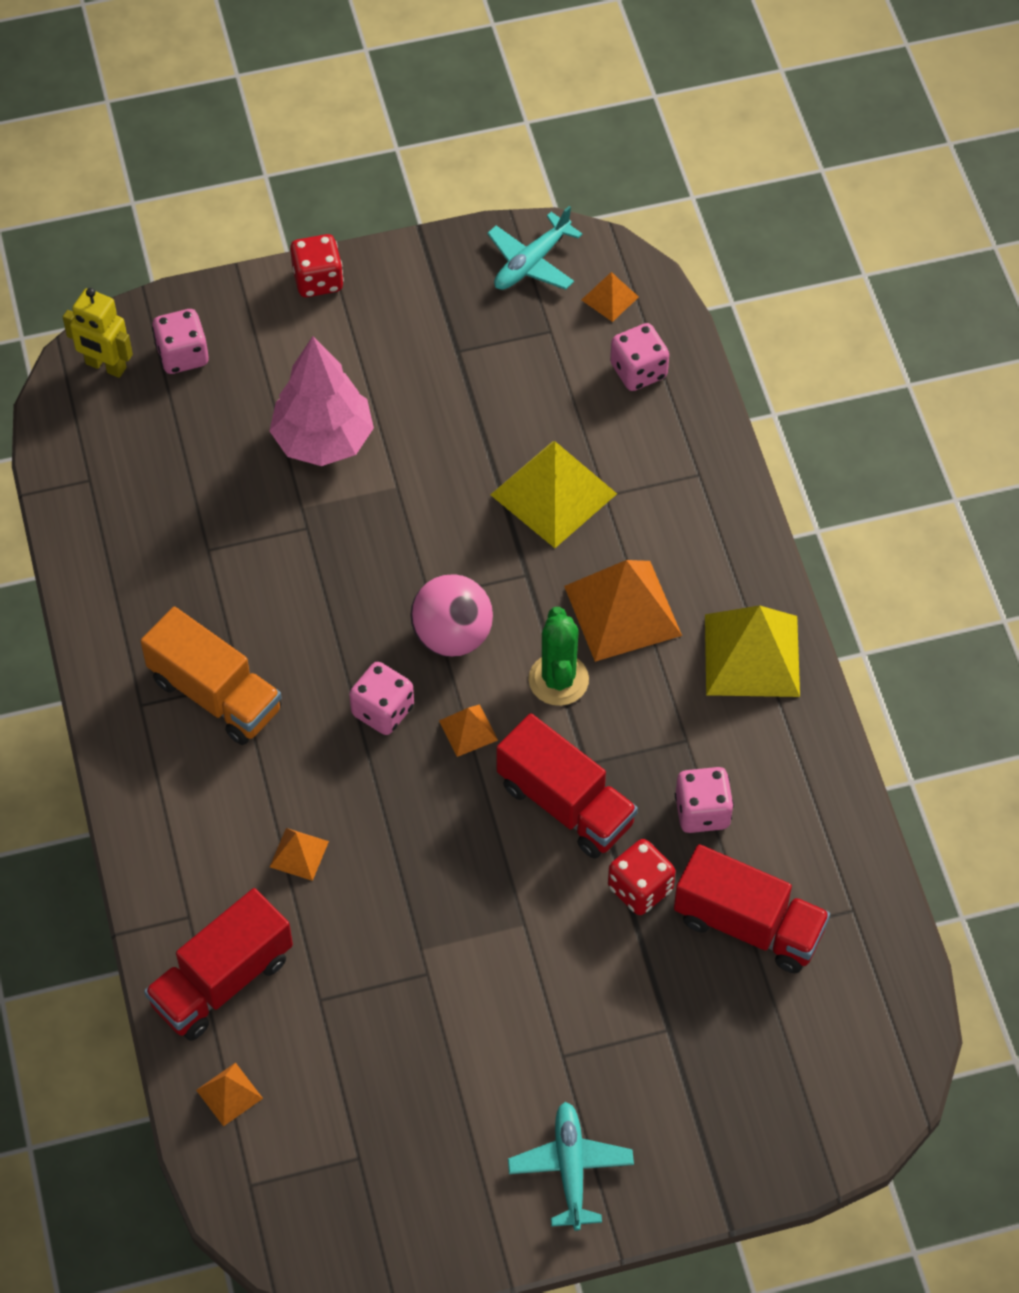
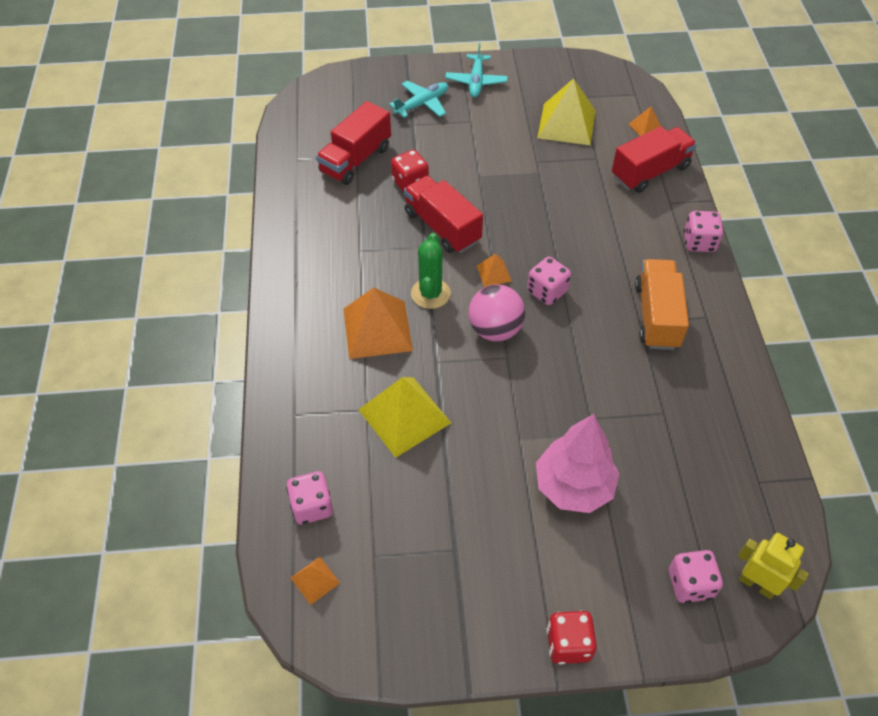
camera: 170 degrees left, 5 degrees down
(215, 694) = (656, 316): orange truck -> orange truck turned 45 degrees clockwise
(299, 854) = (605, 223): orange pyramid -> none
(531, 263) = (373, 629): turquoise plane -> turquoise plane (422, 104)
(702, 811) = (363, 213): pink dice -> pink dice (699, 242)
(748, 925) = (356, 160): red truck -> red truck turned 90 degrees counterclockwise
(752, 655) = (302, 290): yellow pyramid -> yellow pyramid (566, 124)

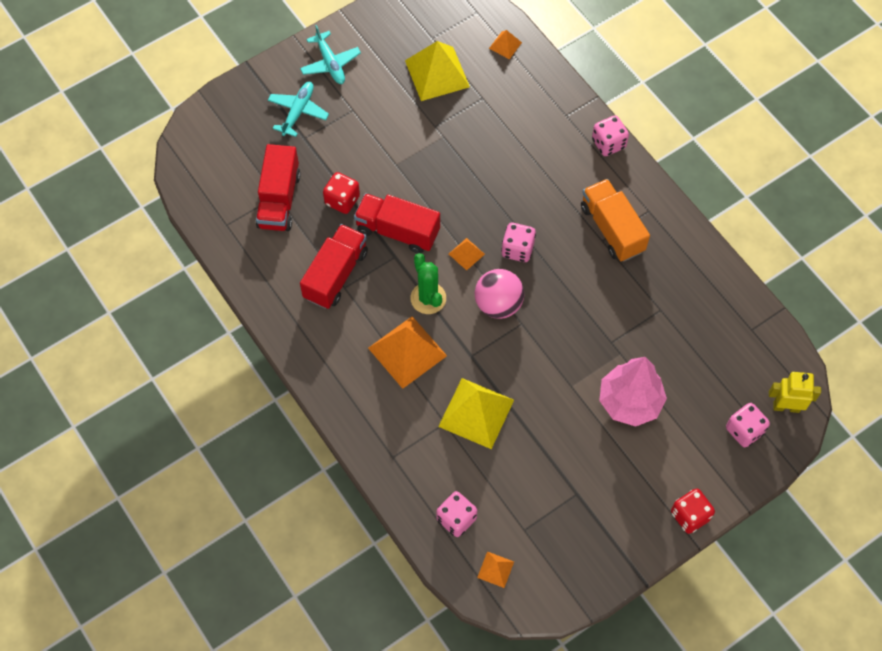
camera: 30 degrees left, 10 degrees up
(650, 172) = (534, 91): red truck -> red truck (335, 275)

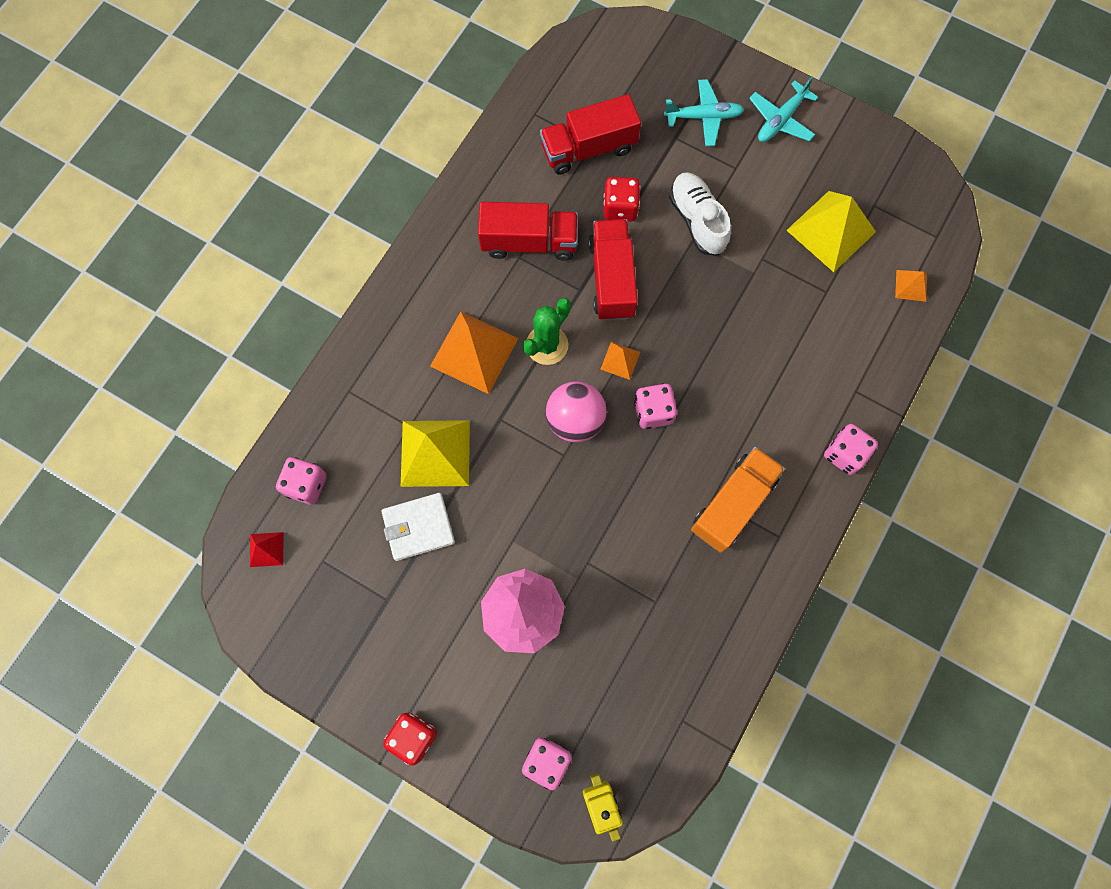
camera: 65 degrees right, 10 degrees up
(381, 154) = (697, 220): none -> white shoe
(495, 569) = (266, 549): orange pyramid -> red pyramid
(530, 448) = (418, 527): none -> white wallet

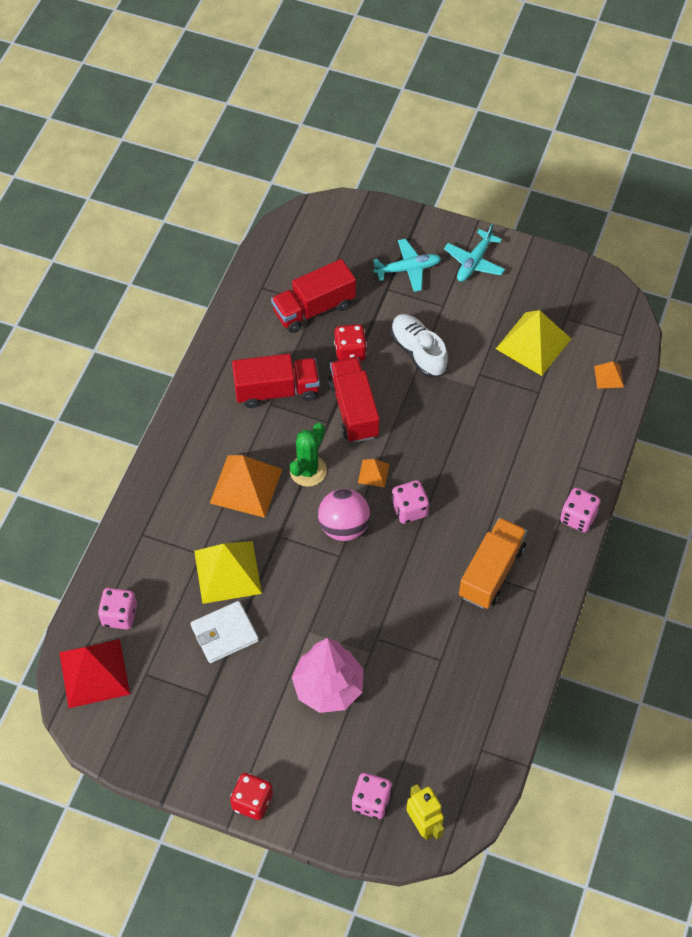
camera: 10 degrees left, 15 degrees down
(266, 549) = (94, 673): red pyramid -> red pyramid, size x2.10

